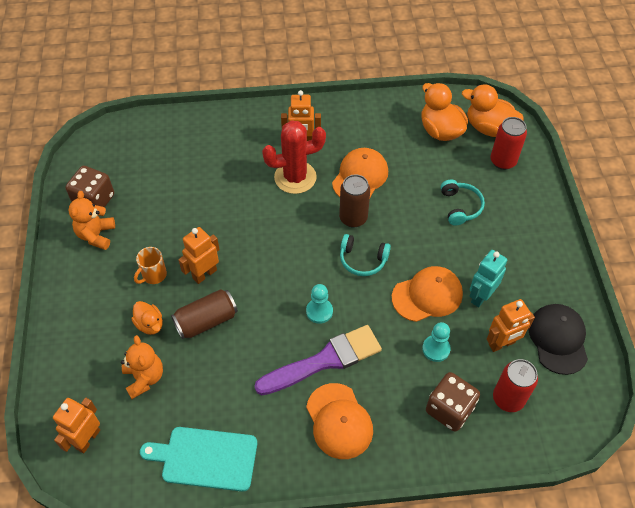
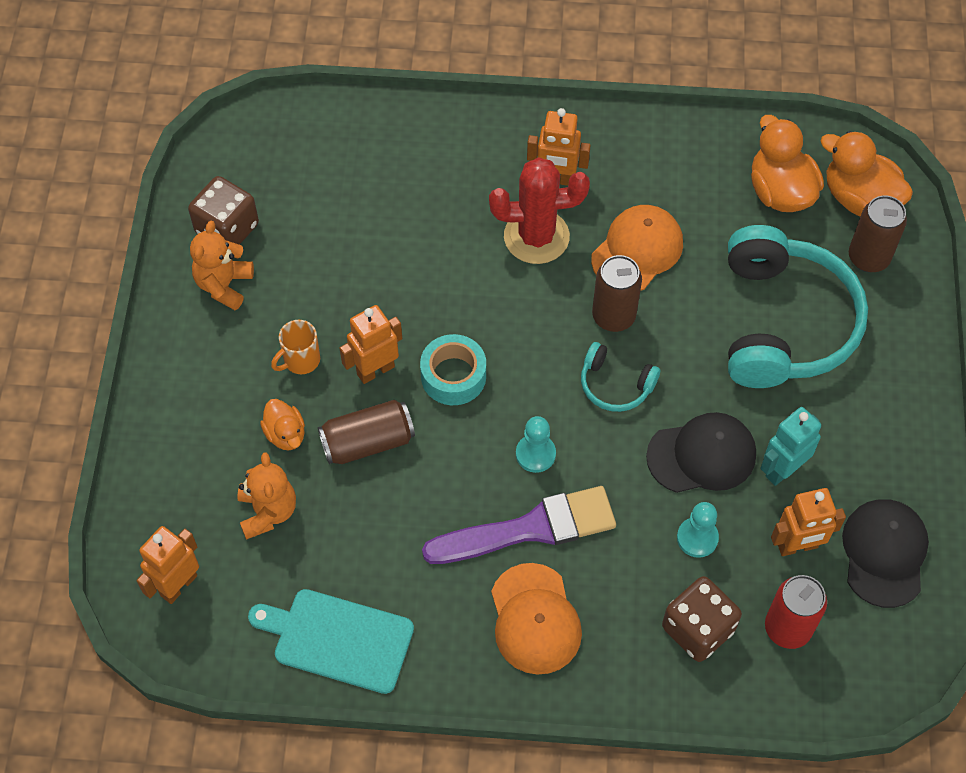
camera: 10 degrees right, 5 degrees up
(256, 270) = (453, 376): none -> turquoise tape
(427, 295) = (702, 455): orange cap -> black cap
(460, 206) = (783, 323): turquoise headphones -> turquoise headphones, size x2.20
(503, 161) = (868, 258): red can -> brown can

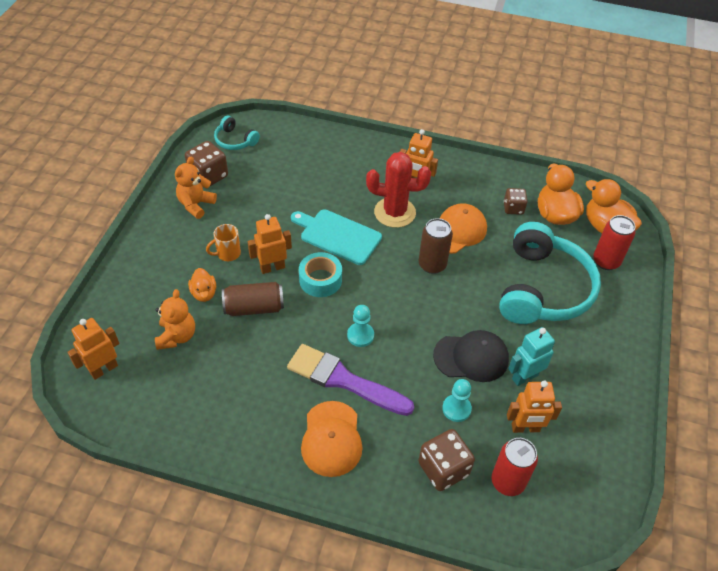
camera: 10 degrees right, 10 degrees down
(338, 639) = (195, 424): turquoise cutting board -> turquoise cutting board (338, 236)
(529, 529) = (344, 380): purple brush -> purple brush turned 150 degrees counterclockwise
(615, 384) = (423, 304): turquoise headphones -> turquoise headphones (235, 140)
(715, 193) = (513, 208): none -> brown dice
(868, 258) = (606, 261): brown can -> red can
(884, 553) = (586, 445): black cap -> none

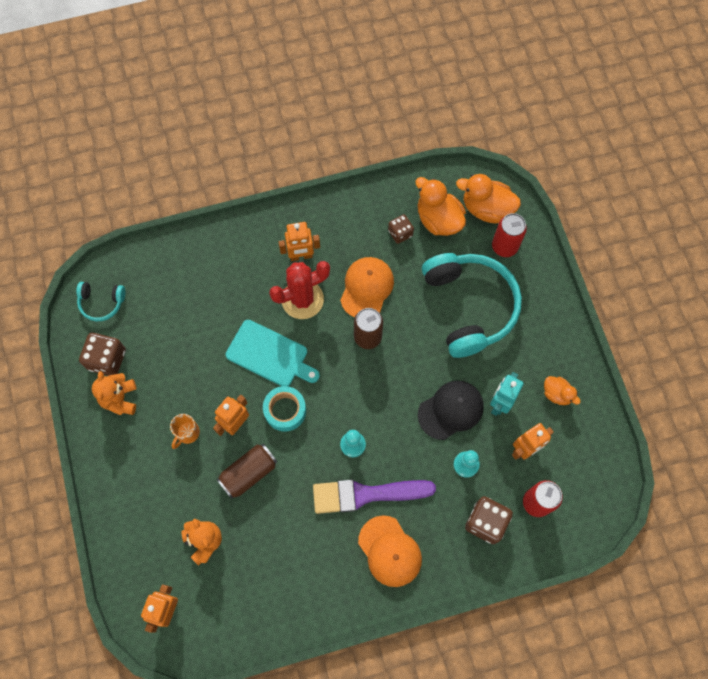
camera: 30 degrees left, 20 degrees up
(204, 293) = (196, 486): orange duck -> orange duck (557, 394)
(338, 236) = (270, 355): turquoise cutting board -> turquoise cutting board turned 150 degrees counterclockwise

